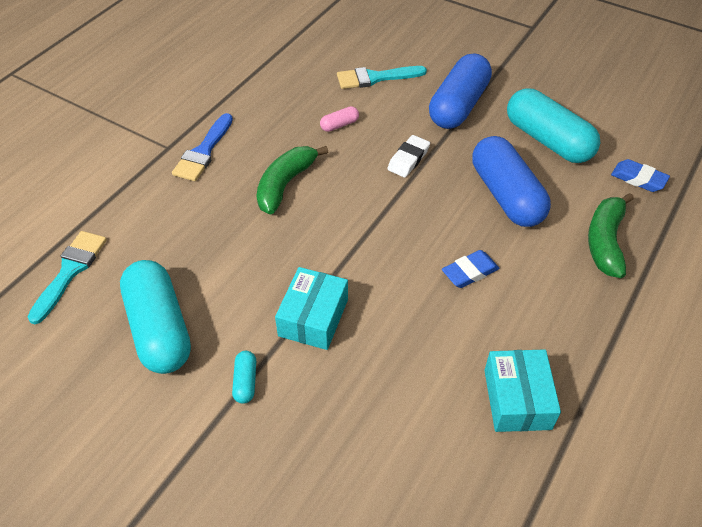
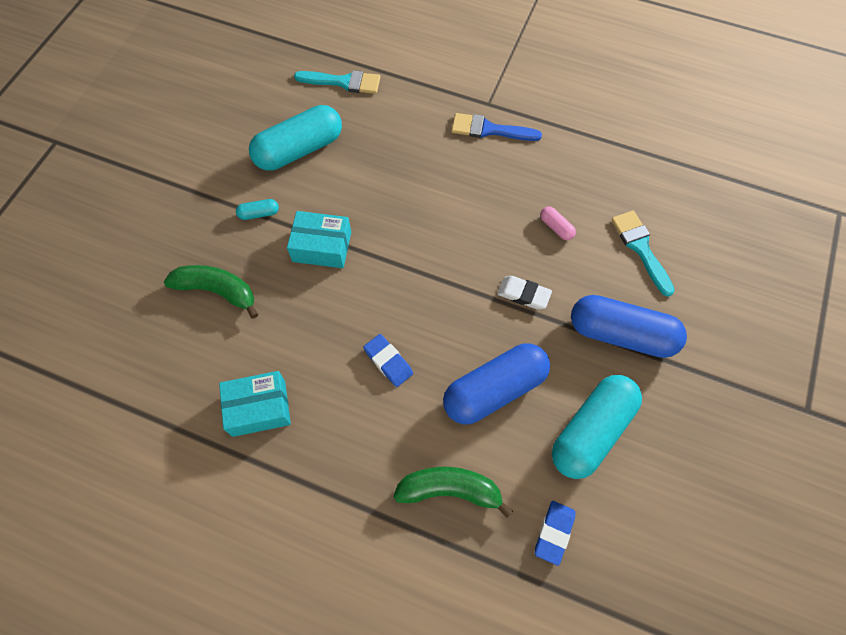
camera: 80 degrees right, 15 degrees up
(285, 184) = (464, 199): green banana -> green banana (217, 291)

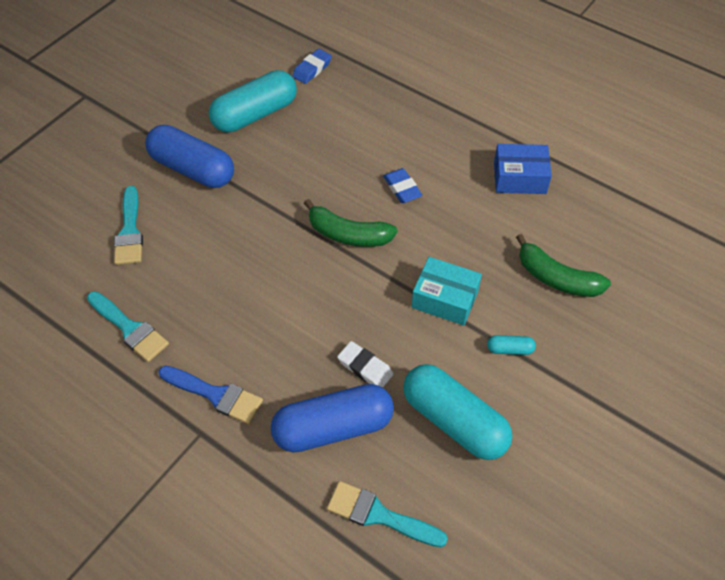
camera: 165 degrees left, 10 degrees down
(259, 408) = (519, 178): turquoise box -> blue box
(299, 150) = (454, 421): turquoise capsule -> turquoise capsule turned 60 degrees clockwise
(450, 490) = (377, 102): green banana -> green banana (348, 234)
(494, 390) = (319, 152): blue capsule -> blue capsule (333, 427)
(523, 294) = (261, 215): white eraser -> white eraser (365, 368)
(556, 227) = (199, 267): pink capsule -> none
(584, 162) = (130, 328): none -> turquoise brush

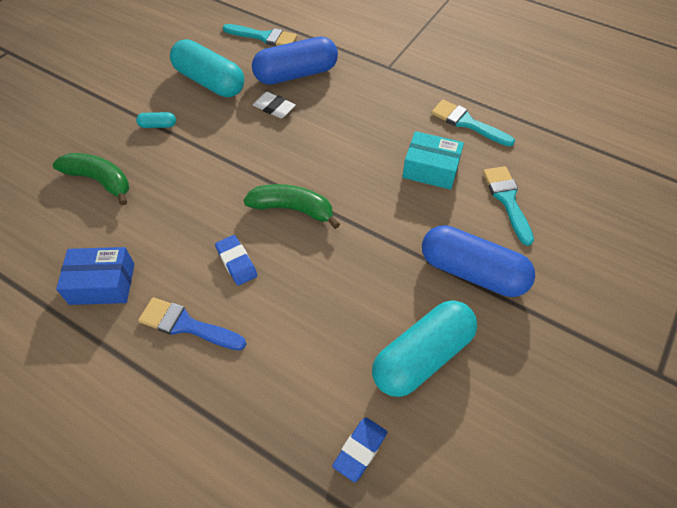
camera: 175 degrees right, 0 degrees up
(215, 395) = (384, 87): blue brush -> blue brush (186, 325)
(445, 299) = (205, 158): turquoise box -> turquoise box (431, 169)

